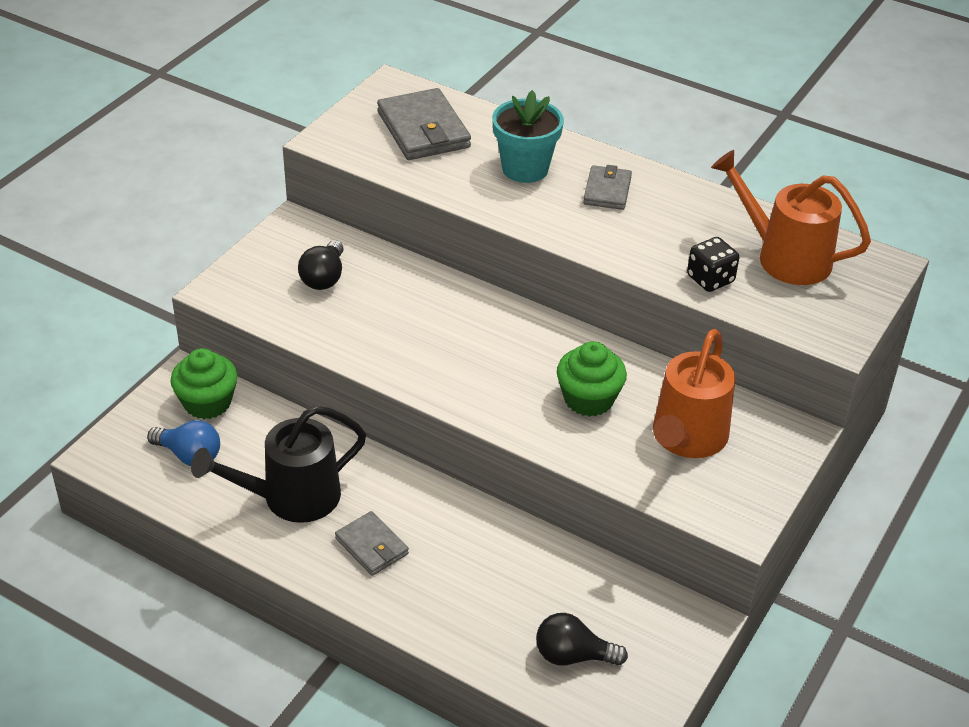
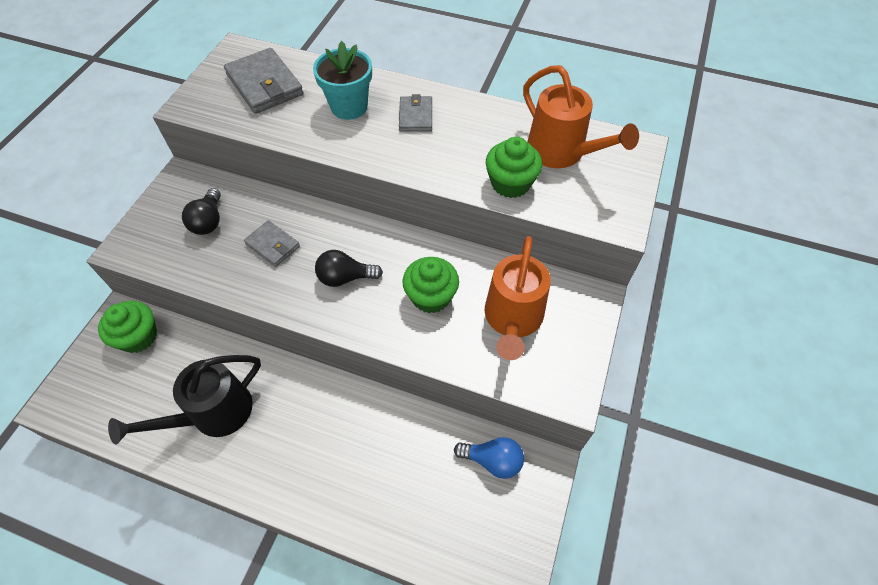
camera: 10 degrees left, 15 degrees up
(189, 455) = (127, 389): blue light bulb -> blue light bulb (492, 460)
(371, 546) = (282, 447): grey wallet -> grey wallet (272, 245)
(573, 656) = (455, 521): black light bulb -> black light bulb (345, 277)
(710, 279) = (510, 183): black dice -> green cupcake
(784, 257) = (562, 153): orange watering can -> orange watering can turned 150 degrees counterclockwise

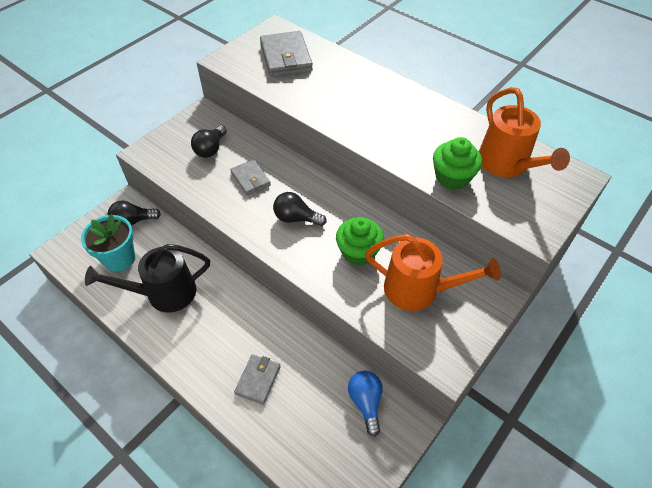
camera: 20 degrees right, 5 degrees down
(138, 337) = (133, 221): green cupcake -> black light bulb
(349, 107) = (344, 88): turquoise flower pot -> turquoise flower pot (119, 258)
(416, 116) = (394, 107): grey wallet -> grey wallet (258, 380)
(492, 460) = (366, 402): blue light bulb -> blue light bulb turned 135 degrees counterclockwise
(512, 320) = (419, 290): orange watering can -> orange watering can turned 105 degrees counterclockwise

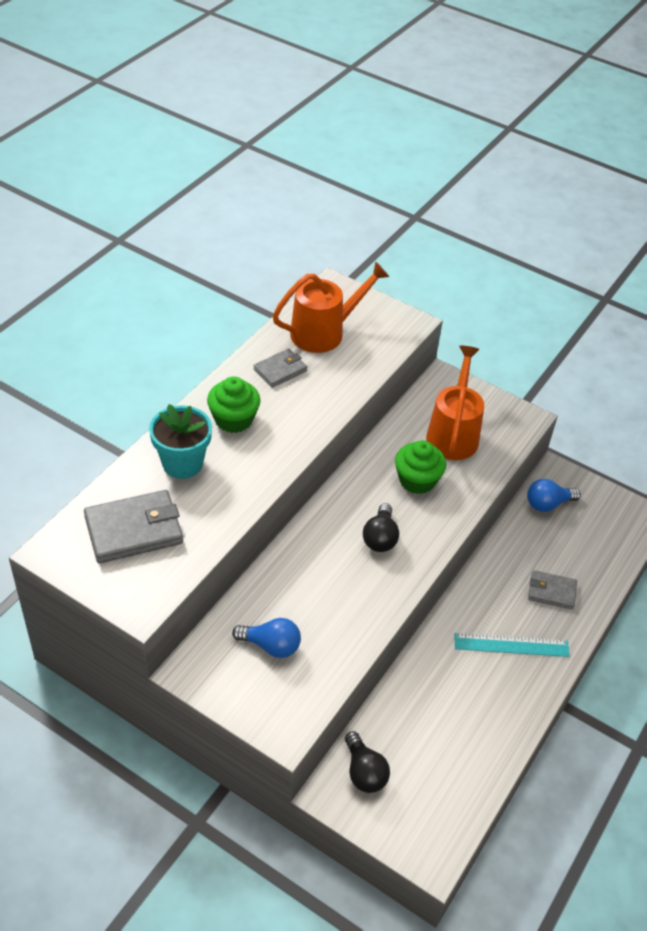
camera: 100 degrees left, 5 degrees down
(119, 258) = (430, 771): turquoise flower pot -> turquoise flower pot (182, 463)
(164, 293) = (471, 703): black watering can -> none
(209, 333) = (511, 645): none -> turquoise ruler
(210, 149) = (271, 646): black light bulb -> blue light bulb
(250, 179) = (323, 591): grey wallet -> grey wallet (280, 370)
(452, 177) = (349, 373): green cupcake -> green cupcake (233, 419)

